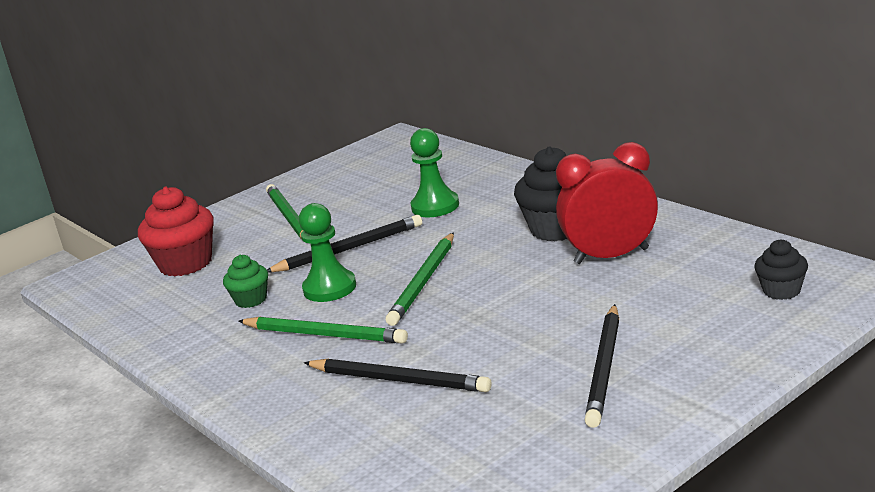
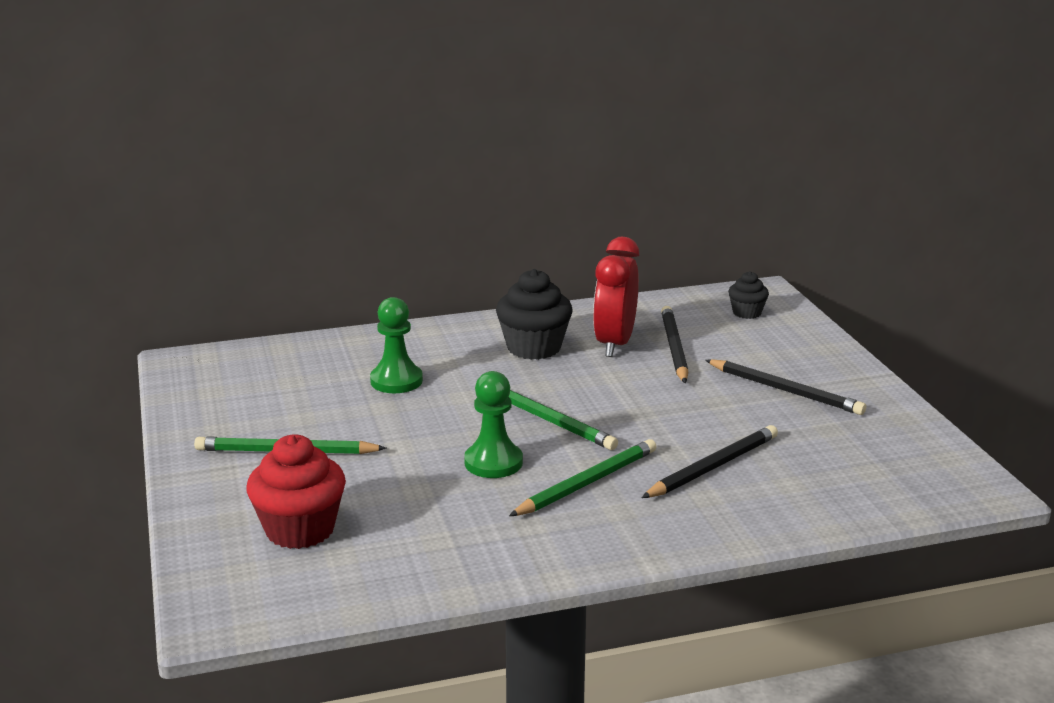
camera: 70 degrees left, 0 degrees up
(251, 300) = (456, 506): green cupcake -> none
(348, 249) = (421, 437): black pencil -> black pencil (674, 348)

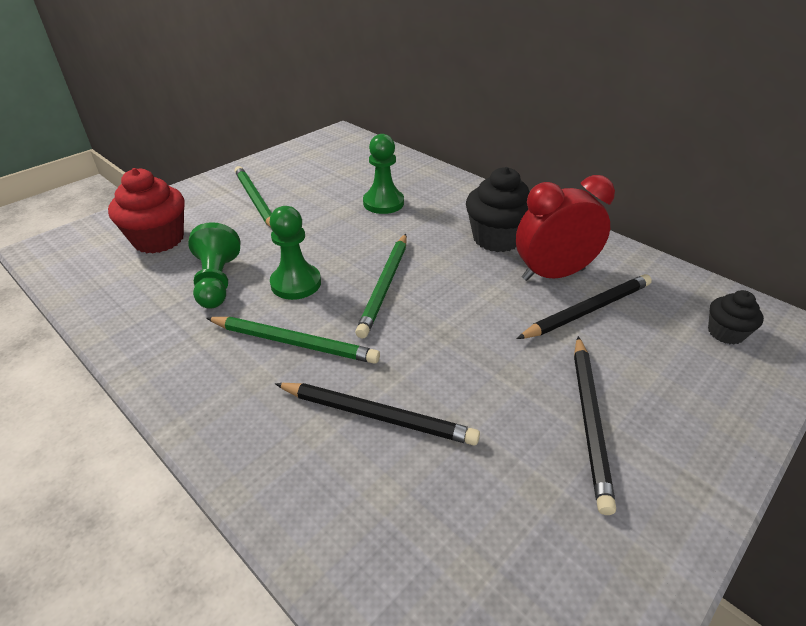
camera: 60 degrees right, 15 degrees up
(439, 505) = (217, 281): none -> green pawn

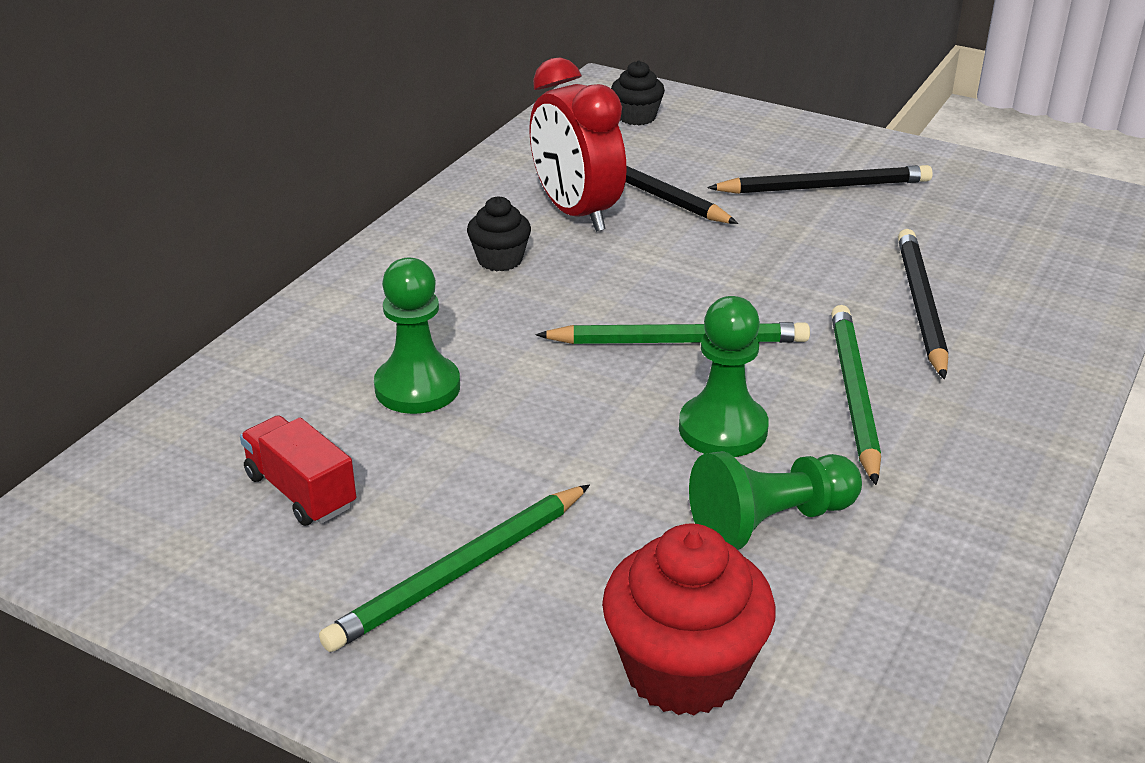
camera: 105 degrees left, 5 degrees down
(328, 174) = (301, 491): none -> red truck
(497, 238) = (500, 260): black cupcake -> black cupcake, size x0.56

